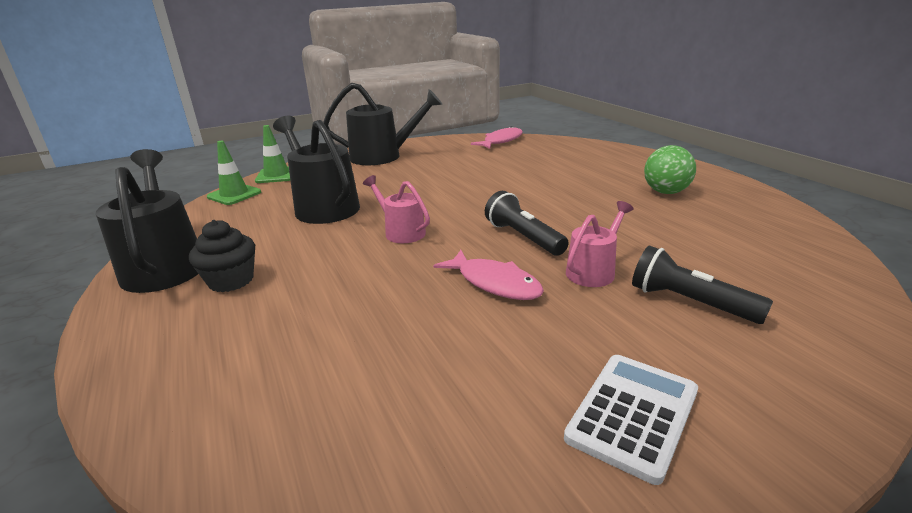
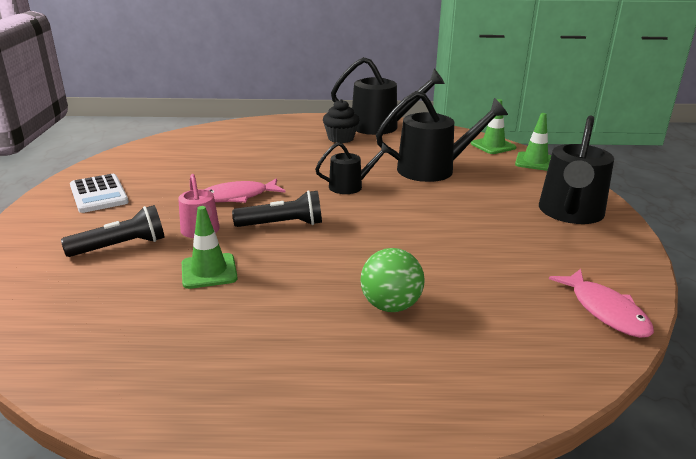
camera: 115 degrees right, 0 degrees up
(401, 232) = (350, 186): pink watering can -> black watering can
(640, 239) = (209, 271): none -> green traffic cone
(665, 192) = (274, 348): green ball -> green ball (390, 305)

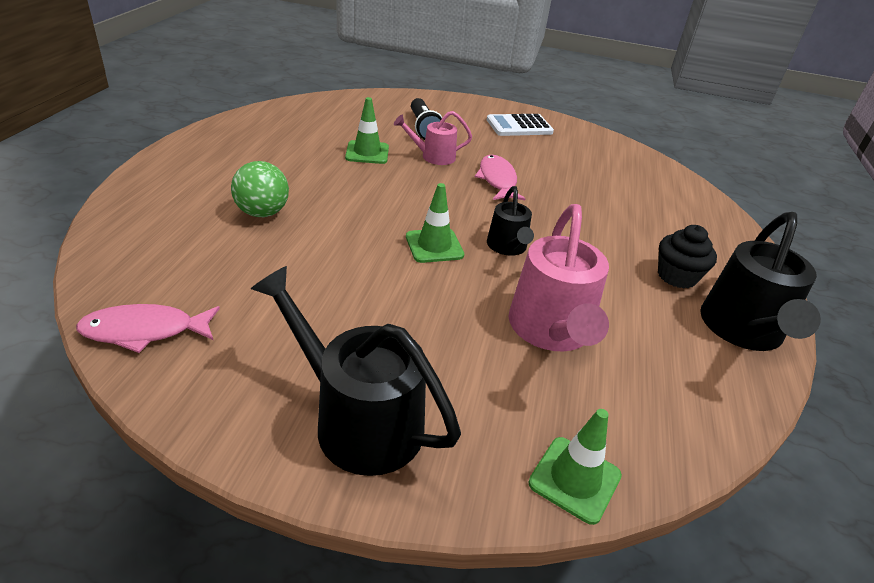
camera: 100 degrees right, 10 degrees up
(282, 224) = (429, 192): black flashlight -> none
(433, 169) = (551, 330): black watering can -> pink watering can
(493, 146) = (662, 448): green traffic cone -> green traffic cone (434, 246)

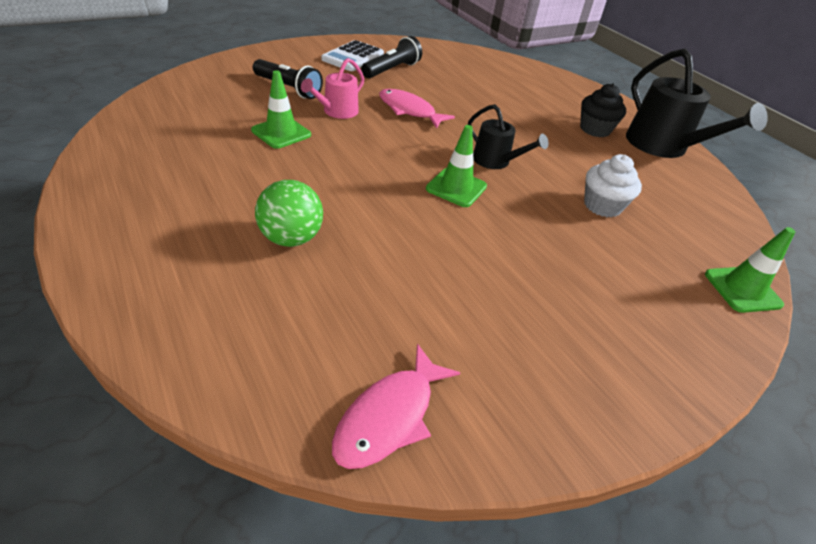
camera: 45 degrees left, 5 degrees up
(358, 420) = (623, 349): black watering can -> none
(538, 147) = (392, 70): none -> black flashlight
(551, 330) = (602, 206): pink watering can -> white cupcake

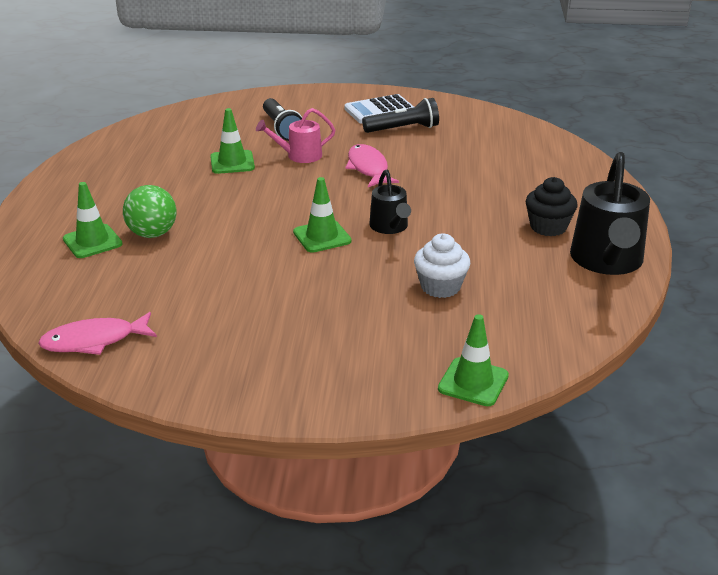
camera: 40 degrees right, 10 degrees down
(230, 273) = (92, 241): none -> green traffic cone

